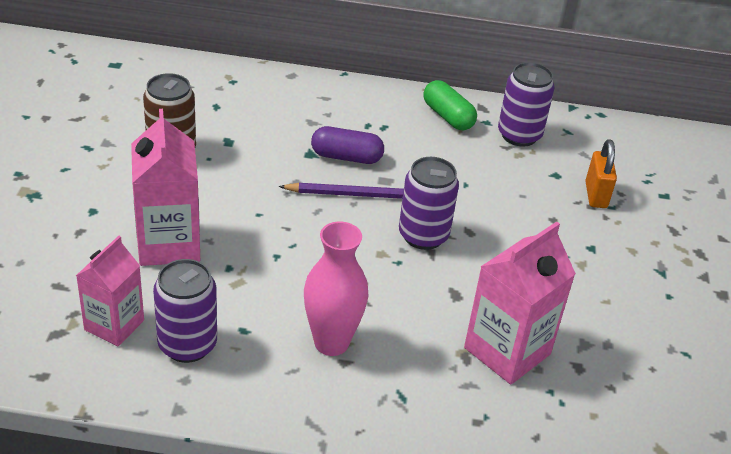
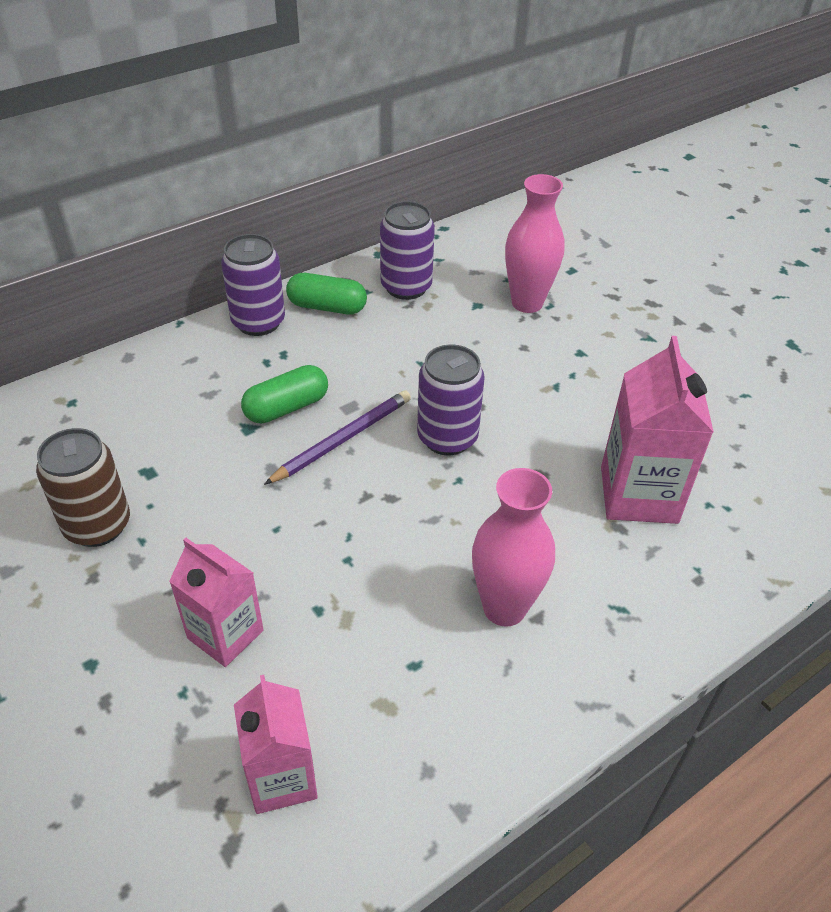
camera: 40 degrees left, 5 degrees up
(169, 244) = (225, 634): pink carton -> pink carton, size x0.66
(187, 345) = (383, 730): purple can -> purple can (258, 322)
(346, 157) = (286, 407): purple capsule -> green capsule
(596, 195) = (527, 303): orange padlock -> pink vase

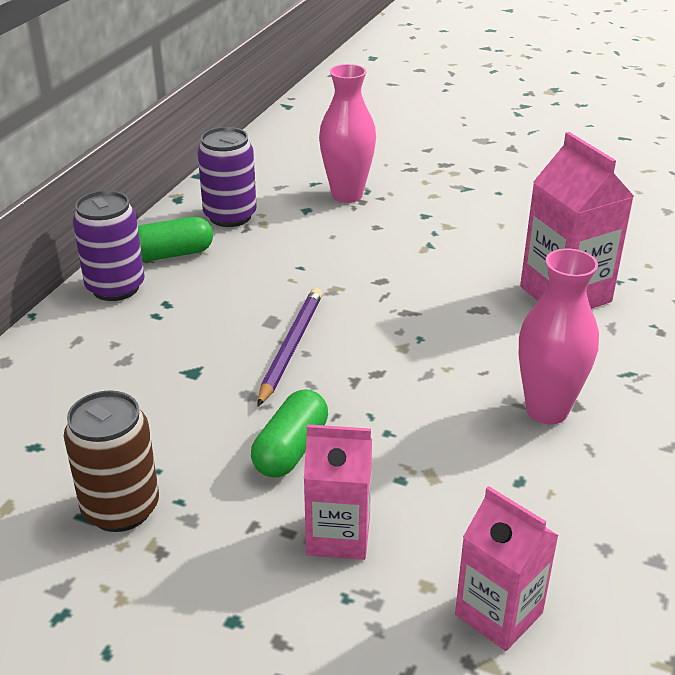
camera: 30 degrees left, 10 degrees down
(286, 407) = (213, 343): green capsule -> green capsule (291, 449)
(447, 438) = (380, 312): purple can -> none

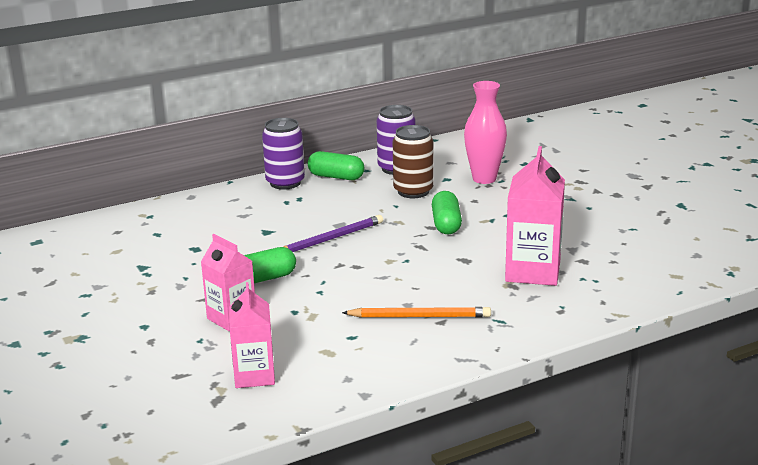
camera: 40 degrees right, 10 degrees down
(121, 509) = (158, 270): brown can -> brown can (413, 191)
(392, 270) = (446, 224): none -> green capsule
(547, 410) = (419, 316): pink vase -> orange pencil

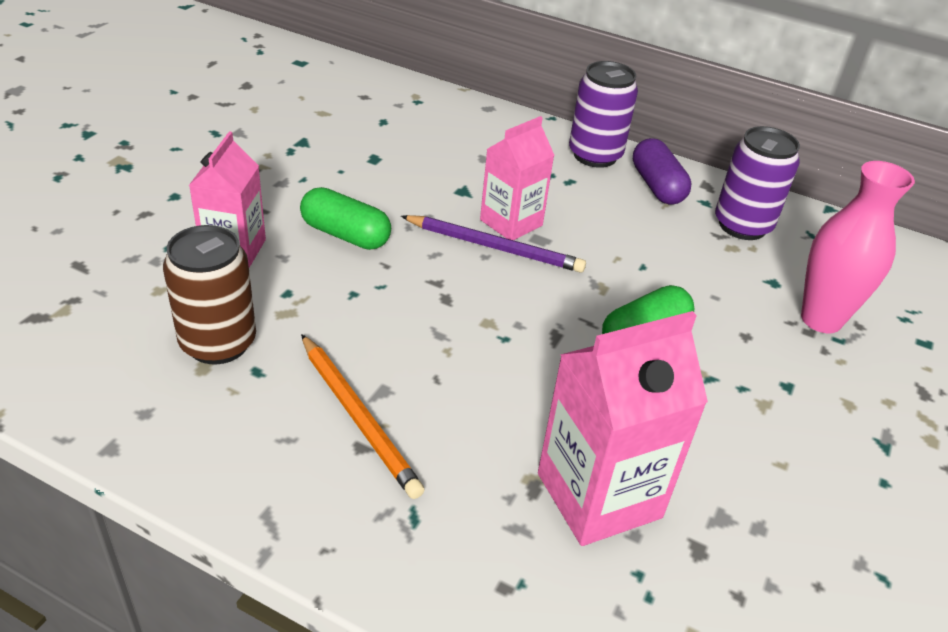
camera: 50 degrees right, 15 degrees up
(254, 375) = (108, 324): pink carton -> pink carton (511, 223)
(336, 177) = (657, 186): green capsule -> purple capsule
(413, 191) = (699, 266): brown can -> brown can (218, 343)

